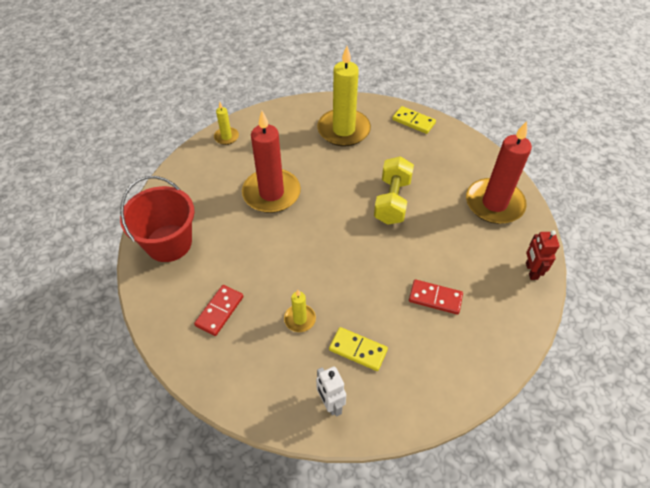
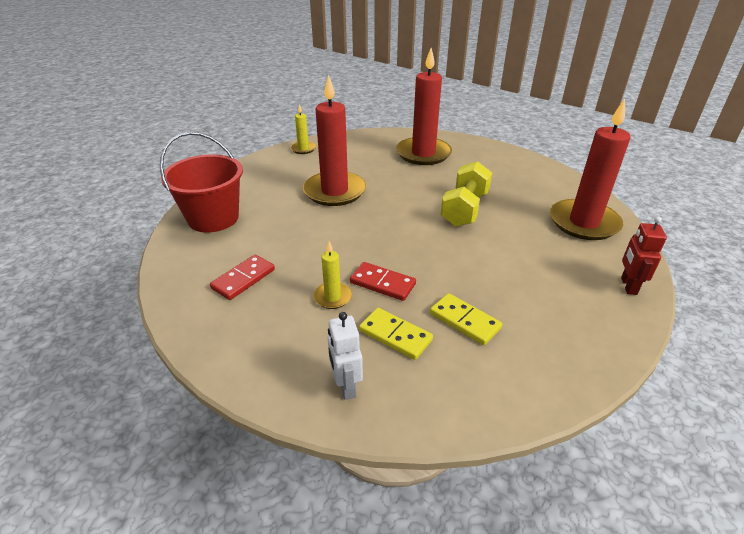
camera: 10 degrees right, 15 degrees down
(343, 130) = (423, 154): yellow candle -> red candle
(413, 121) = (498, 154): yellow domino -> yellow domino (464, 321)
(435, 298) = (502, 297): red domino -> red domino (382, 283)

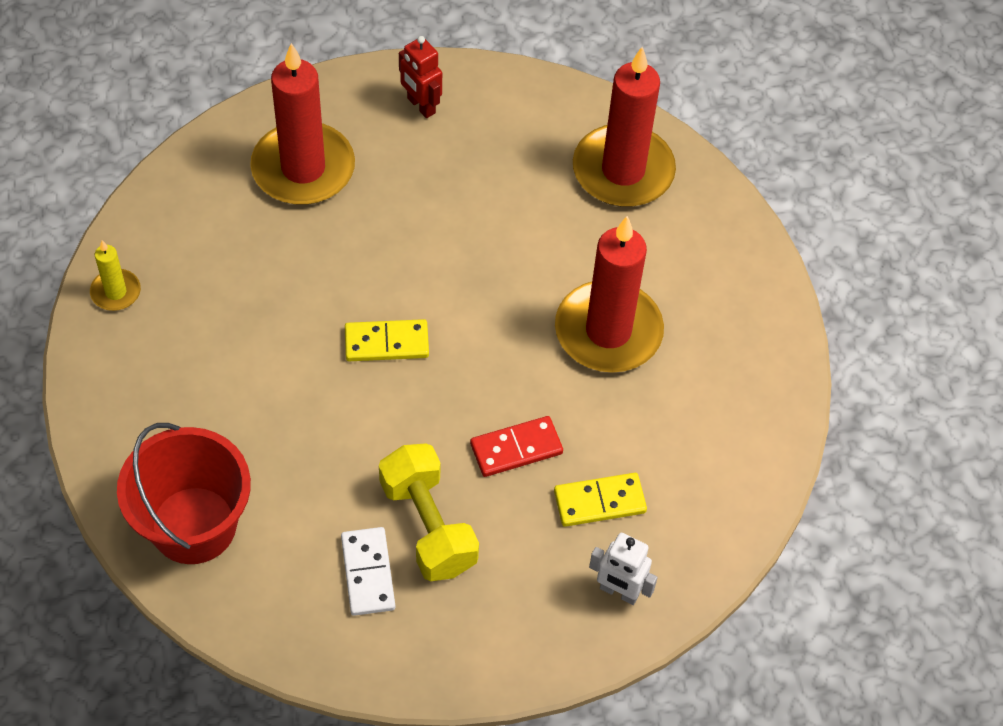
camera: 50 degrees left, 20 degrees up
(243, 279) = (367, 573): red domino -> white domino
(332, 297) = (490, 511): yellow candle -> none
(334, 191) = (282, 347): red candle -> red candle (608, 331)
(464, 209) = (476, 251): yellow dumbbell -> yellow dumbbell (428, 526)
(464, 321) = (640, 428): yellow domino -> yellow domino (386, 343)
(628, 286) = (739, 249): red robot -> red robot (421, 106)

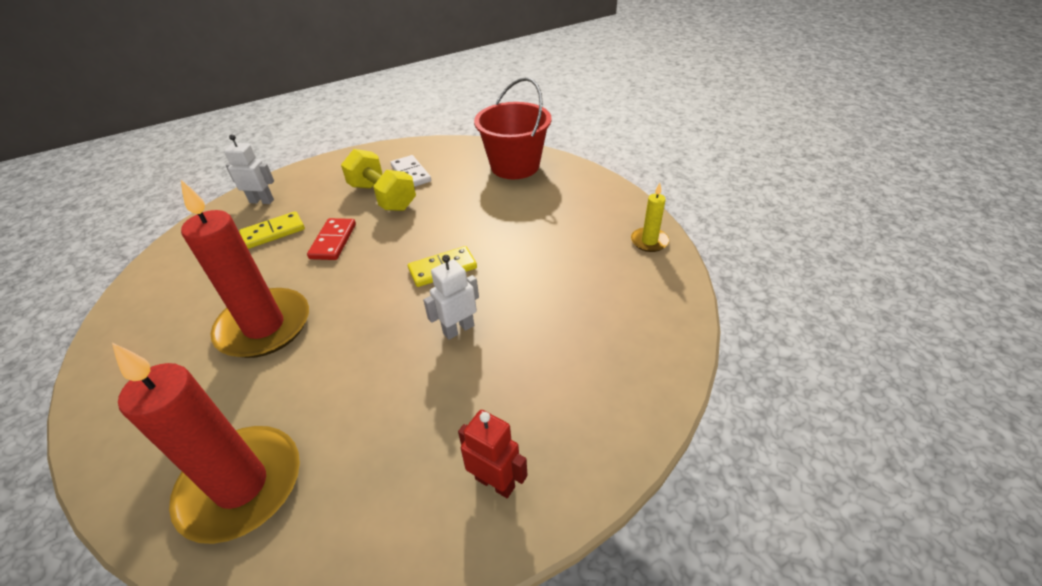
camera: 165 degrees right, 15 degrees down
(303, 168) = (578, 369): red candle -> none
(399, 251) = (458, 329): none -> white robot
(516, 449) = (333, 241): red domino -> red domino turned 45 degrees counterclockwise

